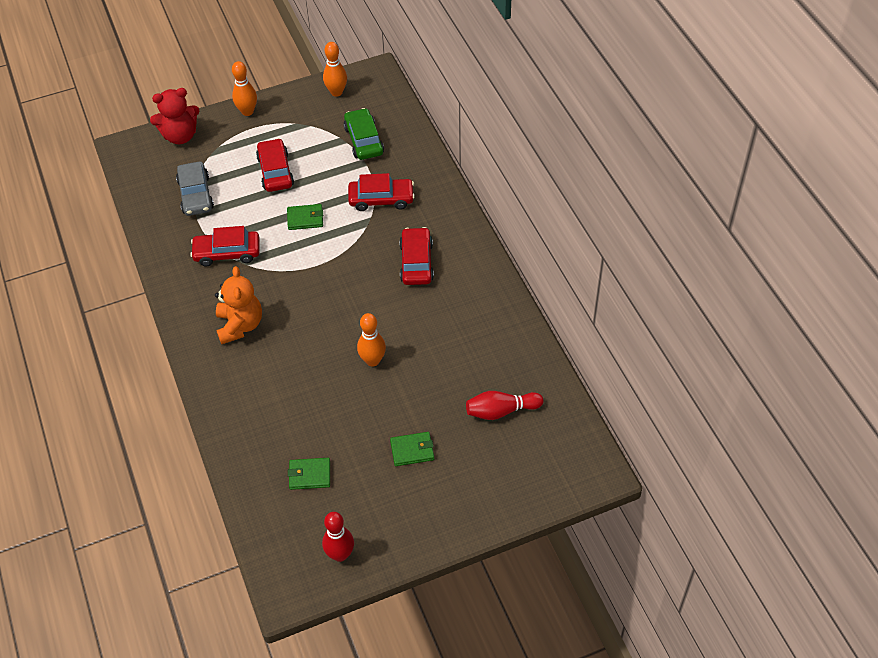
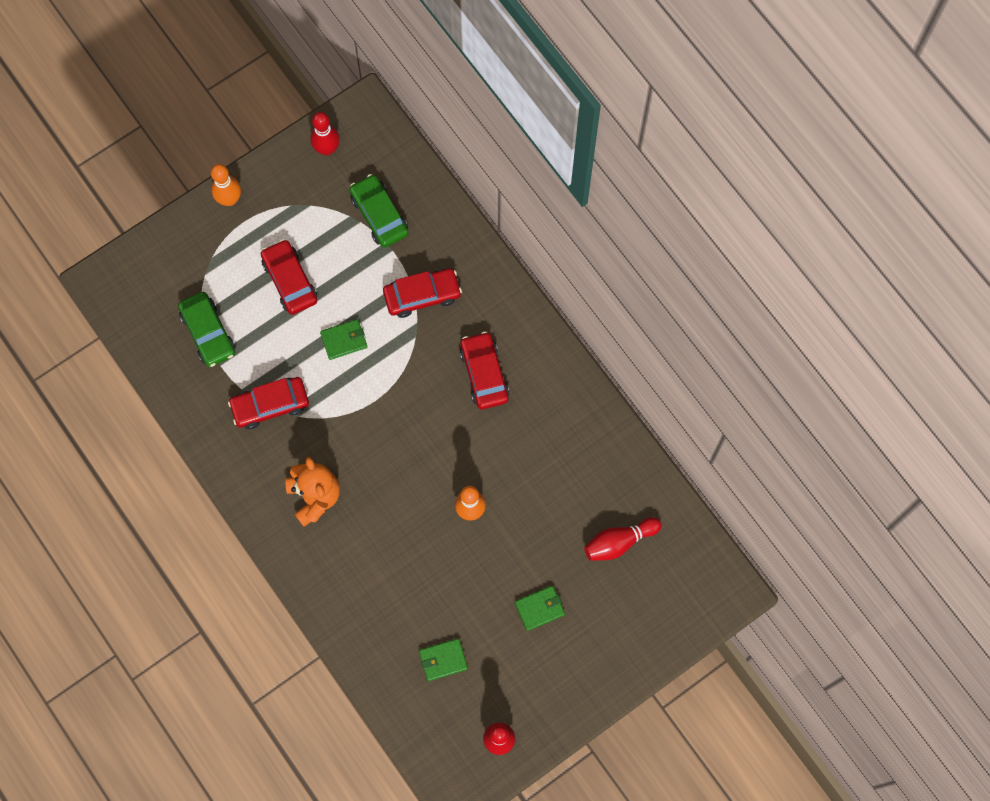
camera: 15 degrees left, 20 degrees up
(180, 136) = (161, 251): red teddy bear -> none
(196, 195) = (208, 333): grey car -> green car
(336, 92) = (327, 149): orange bowling pin -> red bowling pin

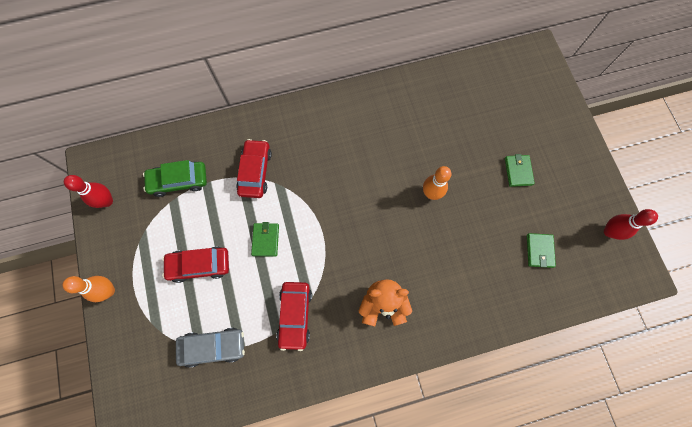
camera: 70 degrees left, 0 degrees up
(208, 333) = (213, 347): green car -> grey car
(484, 374) = (332, 150): red car -> none
(619, 542) = (485, 105): red bowling pin -> none

